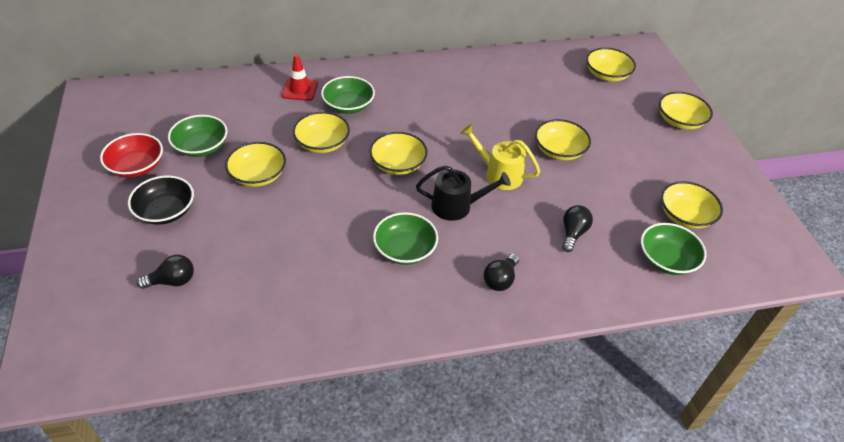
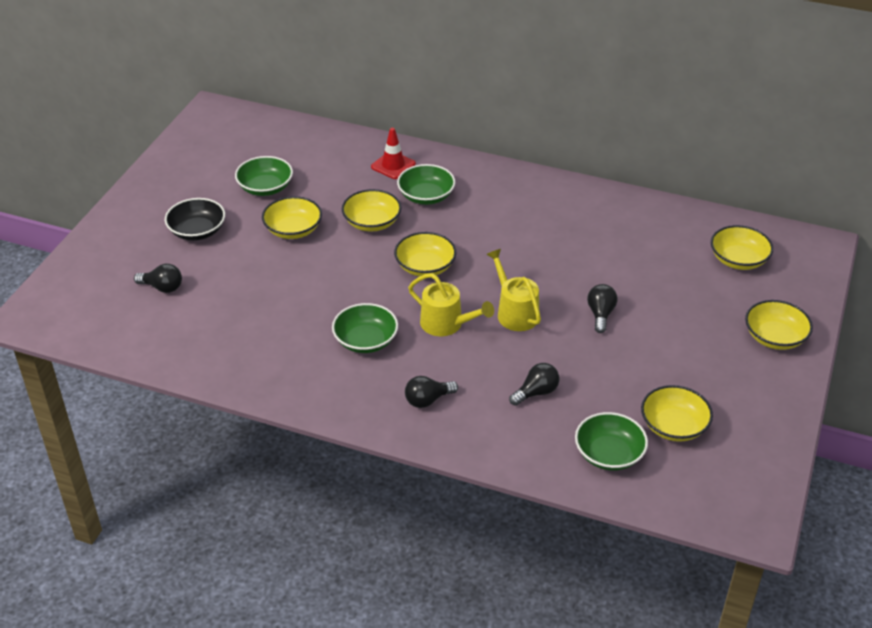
camera: 35 degrees right, 5 degrees down
(136, 166) = (202, 186): red bowl -> none
(456, 206) = (446, 324): black watering can -> yellow watering can
(559, 150) = (600, 314): yellow bowl -> black light bulb

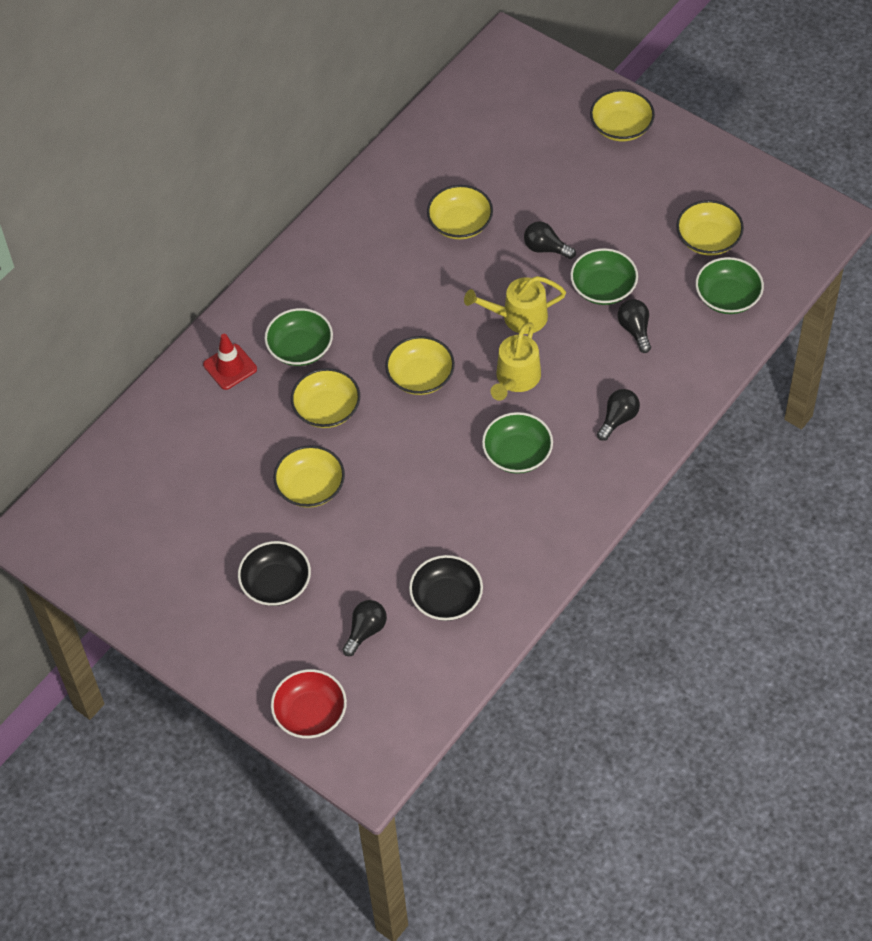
camera: 70 degrees left, 15 degrees up
(80, 274) = (310, 713): none -> red bowl
(204, 327) = (446, 598): none -> black bowl
(265, 188) = (220, 502): green bowl -> green bowl (603, 288)
(428, 400) = (618, 419): black light bulb -> black light bulb turned 135 degrees counterclockwise
(446, 324) = (516, 379): yellow watering can -> yellow watering can turned 150 degrees clockwise
(738, 260) = (505, 115): yellow bowl -> yellow bowl (460, 223)

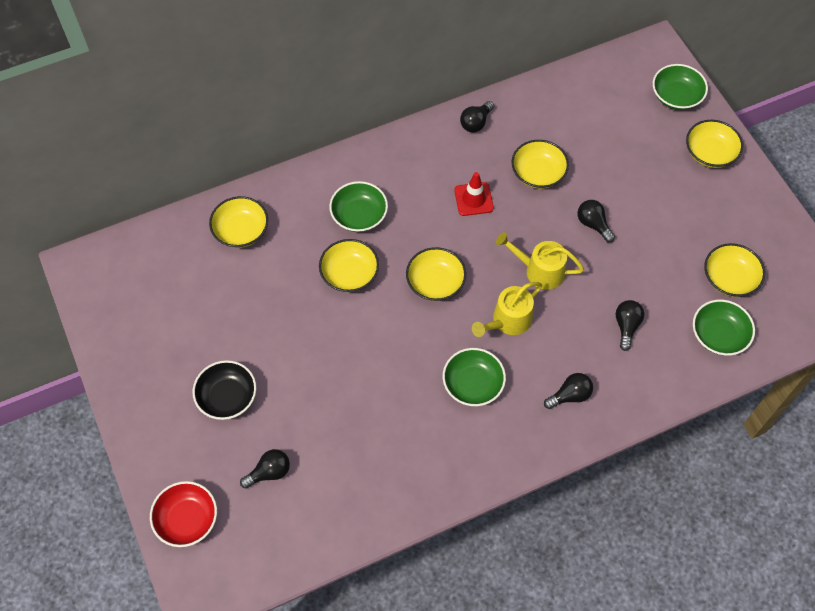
camera: 25 degrees right, 5 degrees up
(230, 367) = (299, 205): red traffic cone -> red traffic cone (473, 199)
(311, 487) = (300, 331): yellow bowl -> yellow bowl (241, 230)
(365, 202) = (476, 123): none -> black light bulb
(446, 598) = (347, 478): black bowl -> none
(603, 288) = (620, 279): green bowl -> green bowl (676, 96)

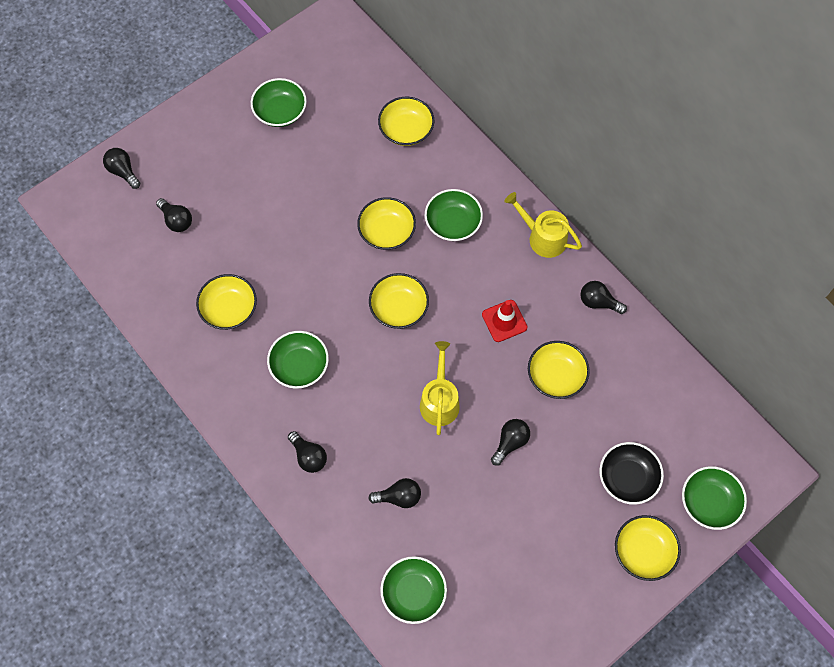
camera: 75 degrees right, 5 degrees up
(173, 341) = (280, 111): none -> green bowl
(187, 519) = (123, 171): red bowl -> black light bulb
(227, 397) = (238, 168): black bowl -> black bowl (628, 477)
(508, 321) = (375, 383): yellow watering can -> yellow watering can (543, 237)
(729, 278) = (486, 595): yellow bowl -> yellow bowl (229, 309)

